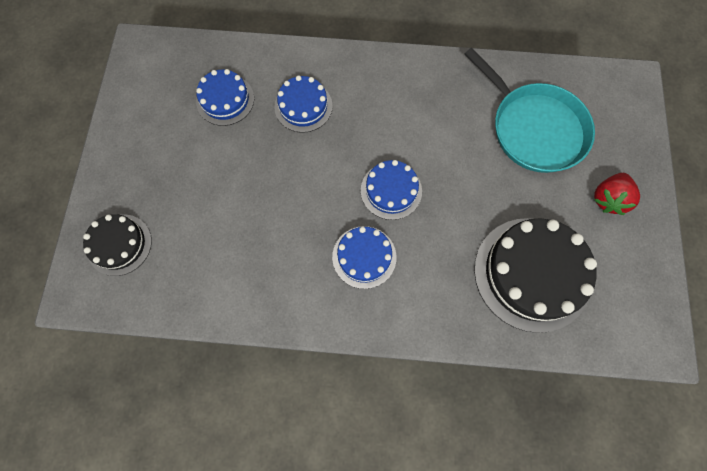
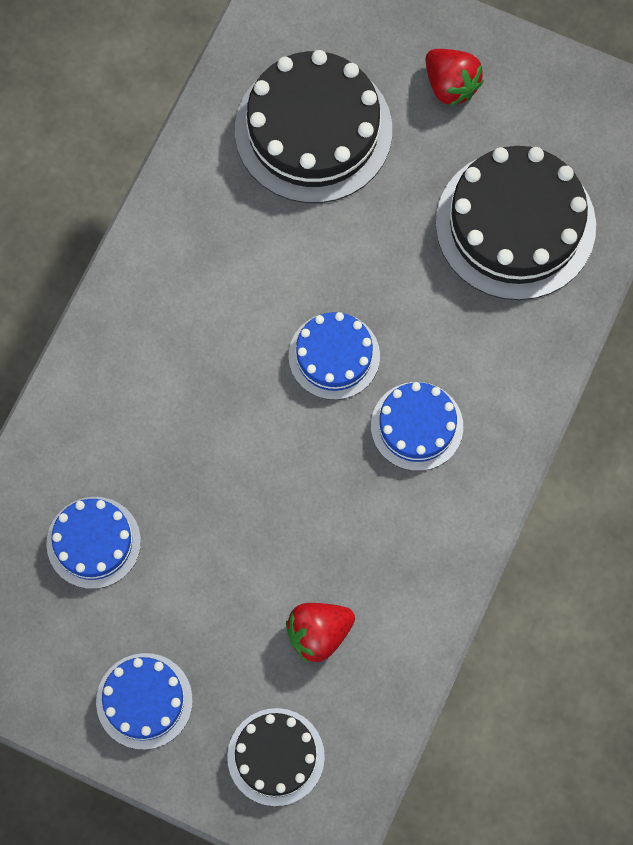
camera: 70 degrees left, 0 degrees up
(205, 243) = (318, 634): none -> red strawberry
(303, 106) = (151, 431): blue cake -> blue cake (144, 701)
(534, 128) = (313, 130): turquoise pan -> black cake

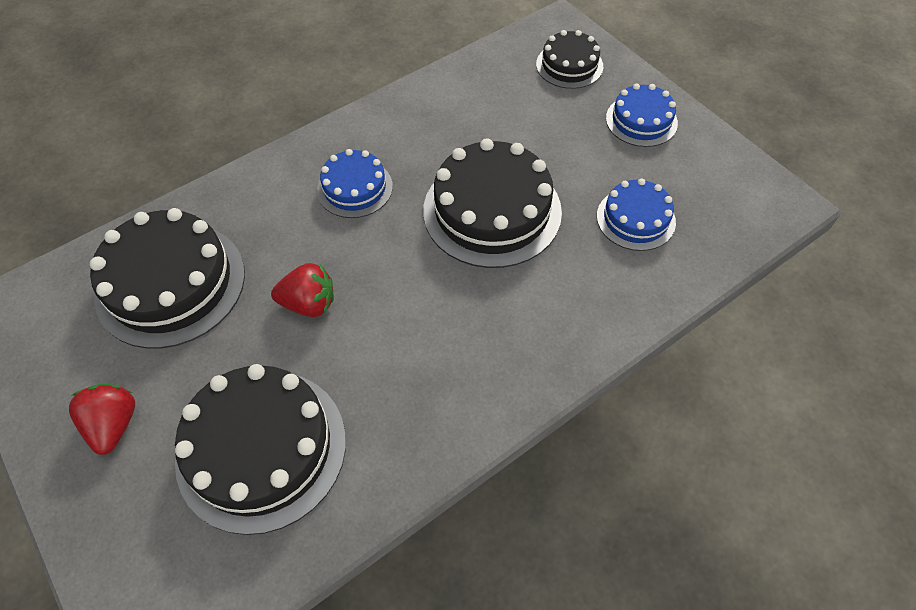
camera: 150 degrees left, 15 degrees down
(252, 473) = (492, 211): none -> black cake
(318, 634) = (504, 108): red strawberry -> red strawberry (309, 303)
(334, 356) = (379, 258): blue cake -> none

